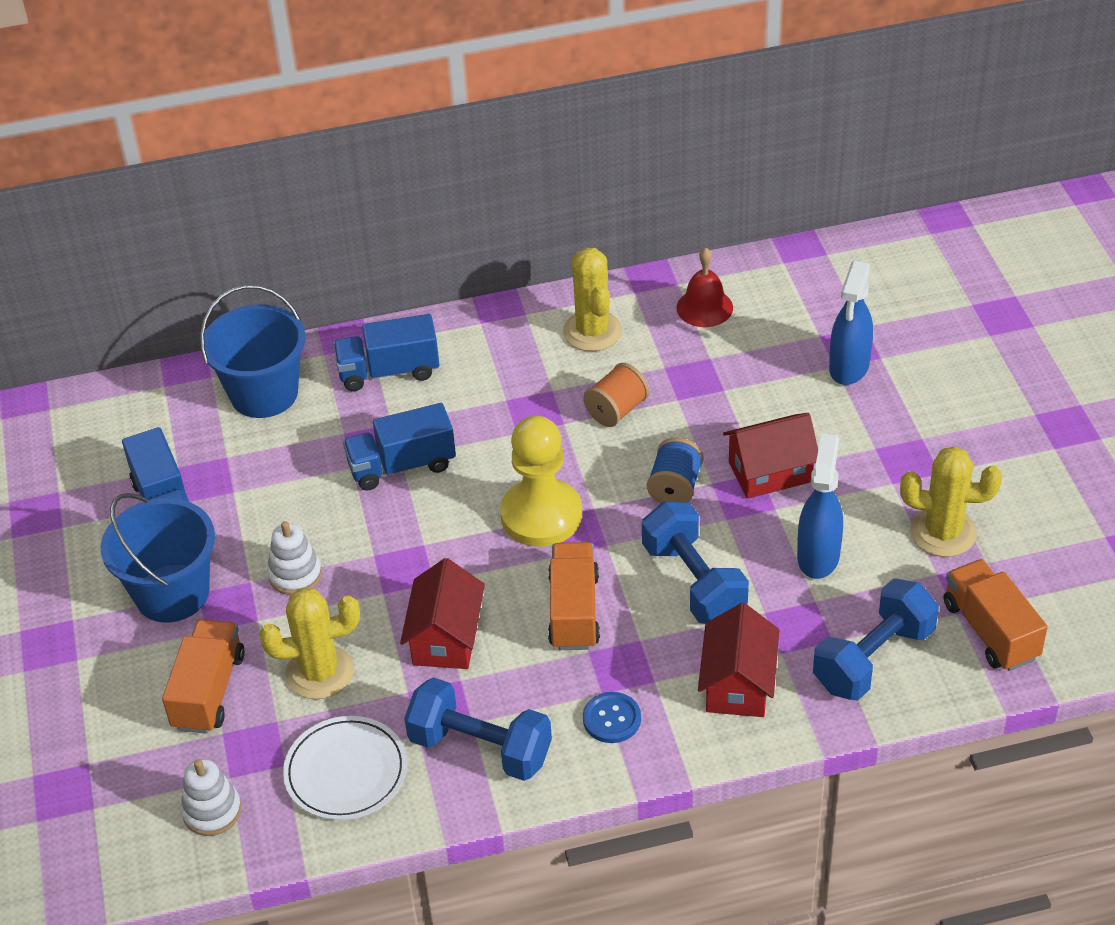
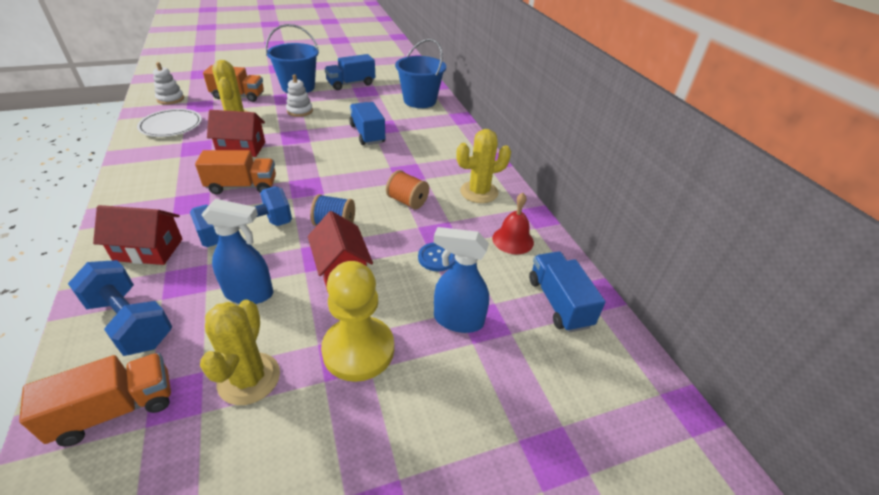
camera: 80 degrees right, 5 degrees down
(389, 371) = (437, 129): blue truck -> blue truck (559, 302)
(480, 748) = (160, 159): blue dumbbell -> none
(541, 515) = (321, 175): yellow pawn -> yellow pawn (358, 350)
(612, 719) = (152, 199): blue button -> blue button (436, 258)

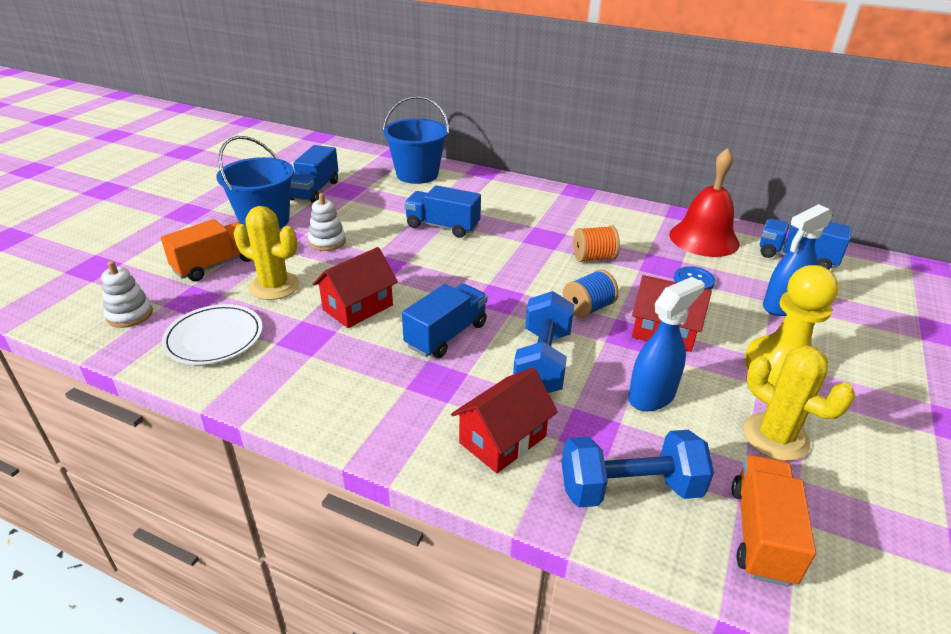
camera: 45 degrees left, 5 degrees down
(242, 186) = (446, 335): orange truck -> blue truck
(479, 192) = (620, 221): yellow cactus -> none
(513, 240) = (704, 239): red bell -> red bell, size x1.64

